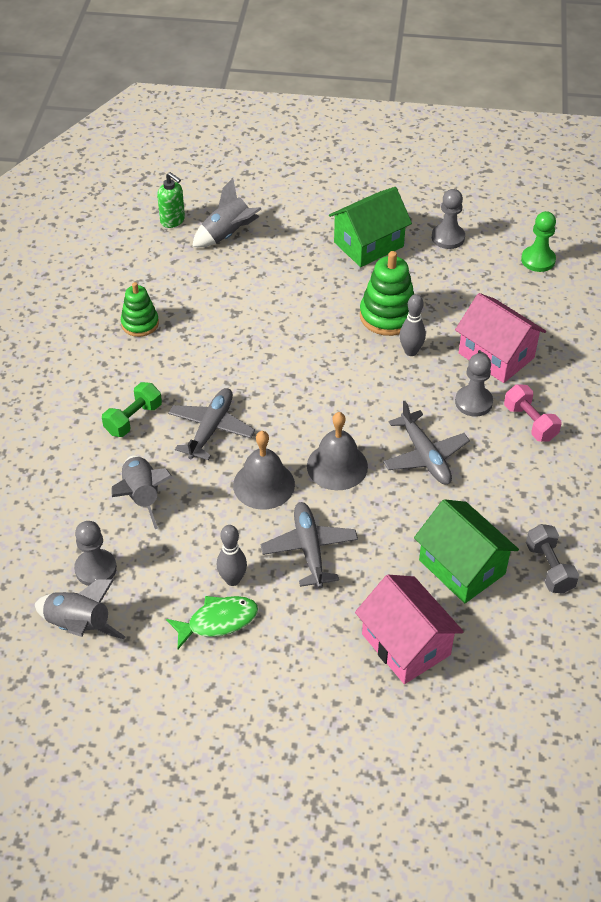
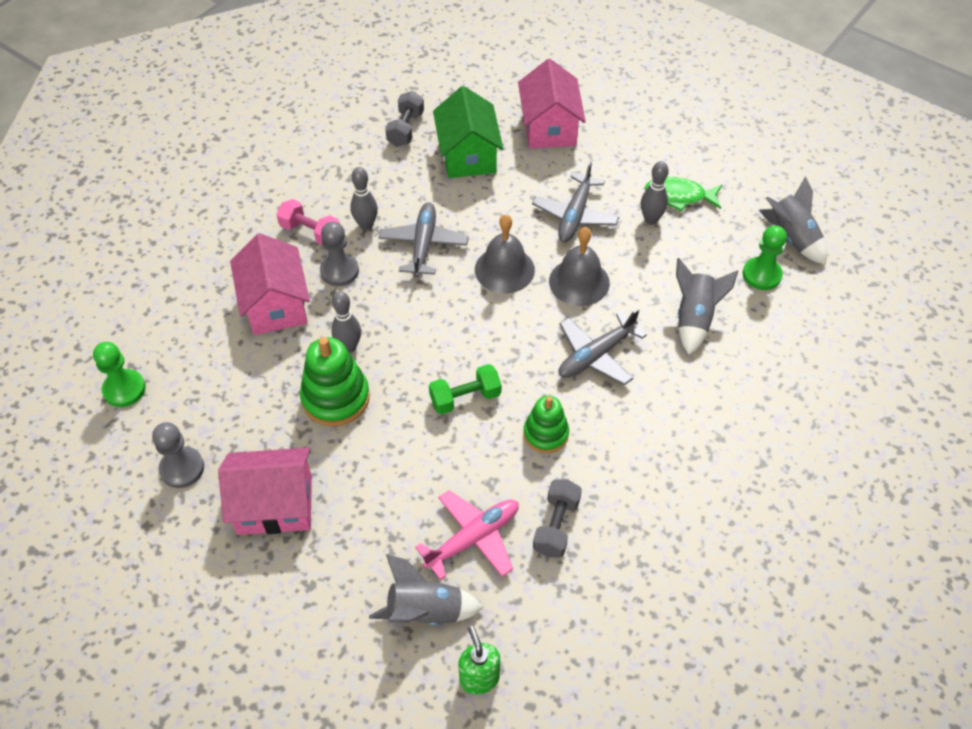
camera: 150 degrees left, 5 degrees up
(95, 569) = (761, 275): grey pawn -> green pawn
(133, 419) = (667, 401): green dumbbell -> green dumbbell (465, 398)
(140, 323) = (605, 520): green stacking toy -> green stacking toy (545, 434)
(172, 307) = (556, 526): none -> grey dumbbell
(224, 279) = (473, 538): none -> pink plane
(368, 244) = (275, 505): green house -> pink house
(490, 450) = (366, 225): none -> grey bowling pin
(530, 422) = (310, 232): pink dumbbell -> pink dumbbell turned 60 degrees counterclockwise

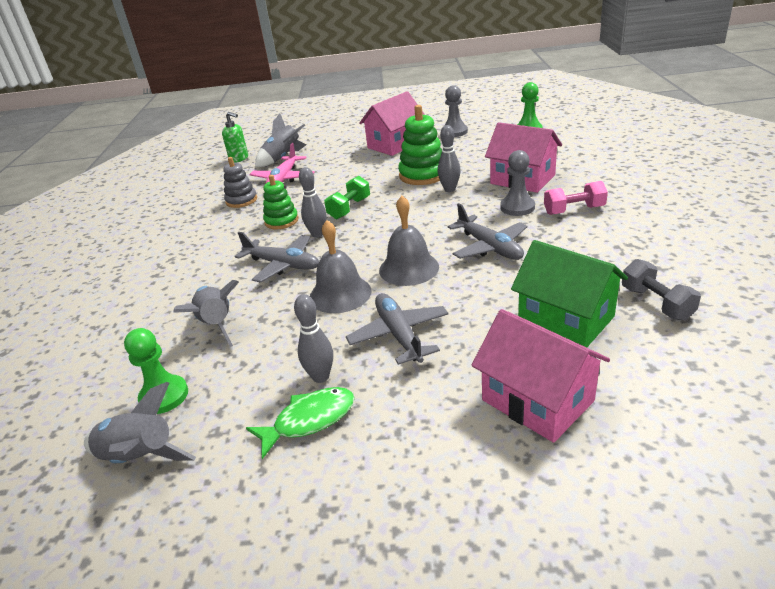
camera: 145 degrees right, 20 degrees down
(366, 225) = (548, 233): grey bowling pin -> grey bowling pin (317, 234)
(556, 526) = (241, 200): grey dumbbell -> grey stacking toy
(596, 355) = (282, 265): grey plane -> grey plane turned 105 degrees clockwise

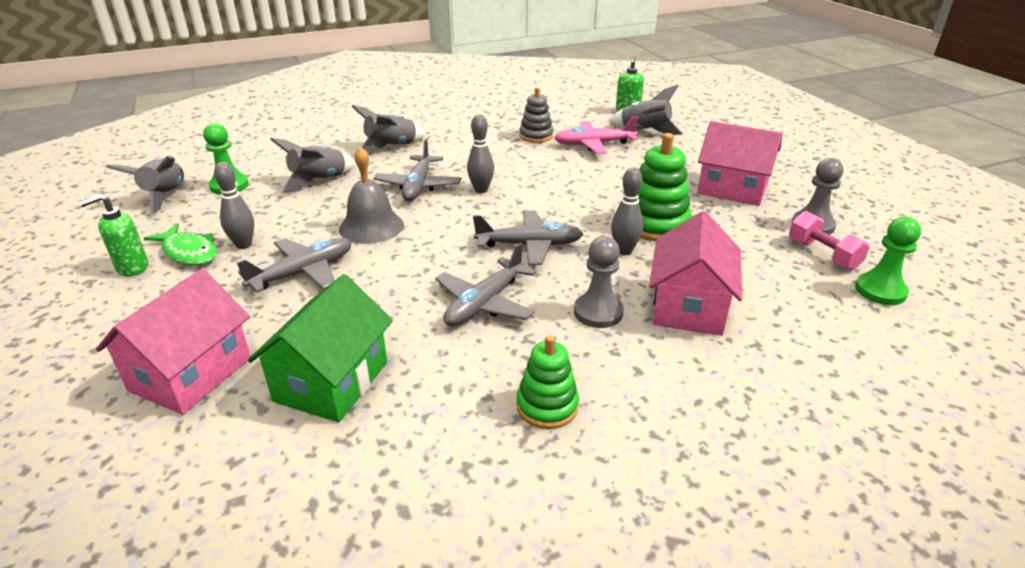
camera: 65 degrees right, 0 degrees up
(182, 276) = (391, 147): none -> grey rocket
(281, 221) = (501, 165): green stacking toy -> green stacking toy (547, 406)
(315, 469) = (132, 267): none -> green soap dispenser
(349, 208) = (544, 195): green dumbbell -> none
(409, 268) = (425, 256): grey bell -> none
(421, 222) = (529, 245): none -> grey plane
(574, 210) = (612, 365): pink dumbbell -> pink dumbbell (823, 255)
(656, 303) = (371, 463): grey dumbbell -> none

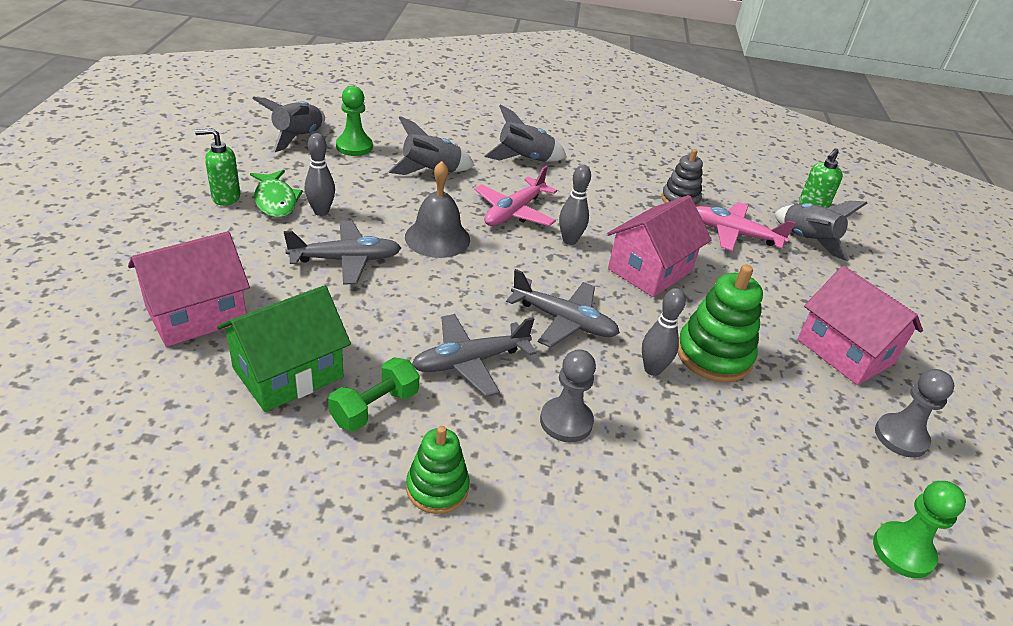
camera: 25 degrees right, 5 degrees up
(418, 186) = (514, 212): grey plane -> pink plane
(437, 372) = (375, 408): none -> green dumbbell
(689, 306) = (663, 460): pink house -> pink house (650, 270)
(823, 255) = (876, 477): pink dumbbell -> none

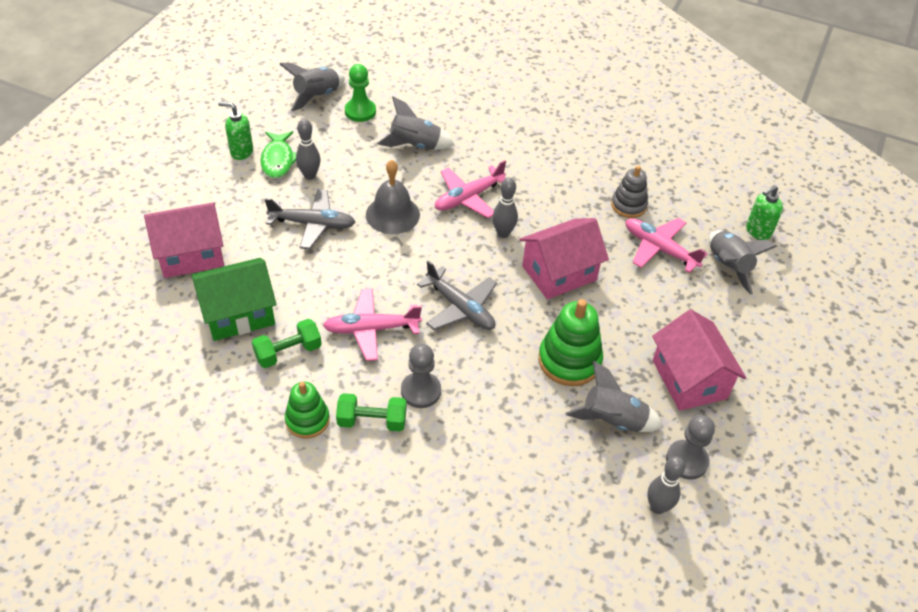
camera: 20 degrees right, 10 degrees up
(470, 361) = (371, 329): grey plane -> pink plane
(523, 471) = (372, 421): none -> green dumbbell
(524, 159) = (504, 142): grey rocket -> grey rocket (612, 420)
(652, 369) = (511, 363): grey bowling pin -> grey bowling pin (657, 507)
(903, 551) = (624, 544): green pawn -> none

